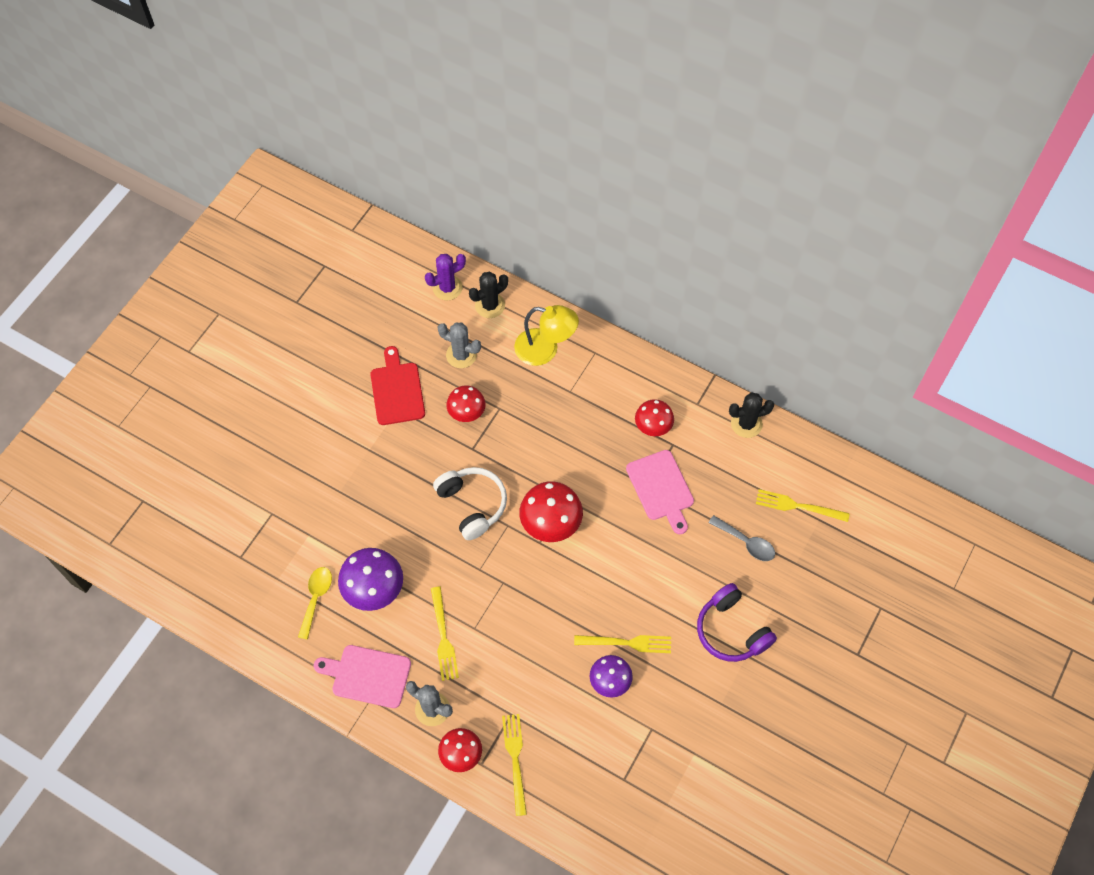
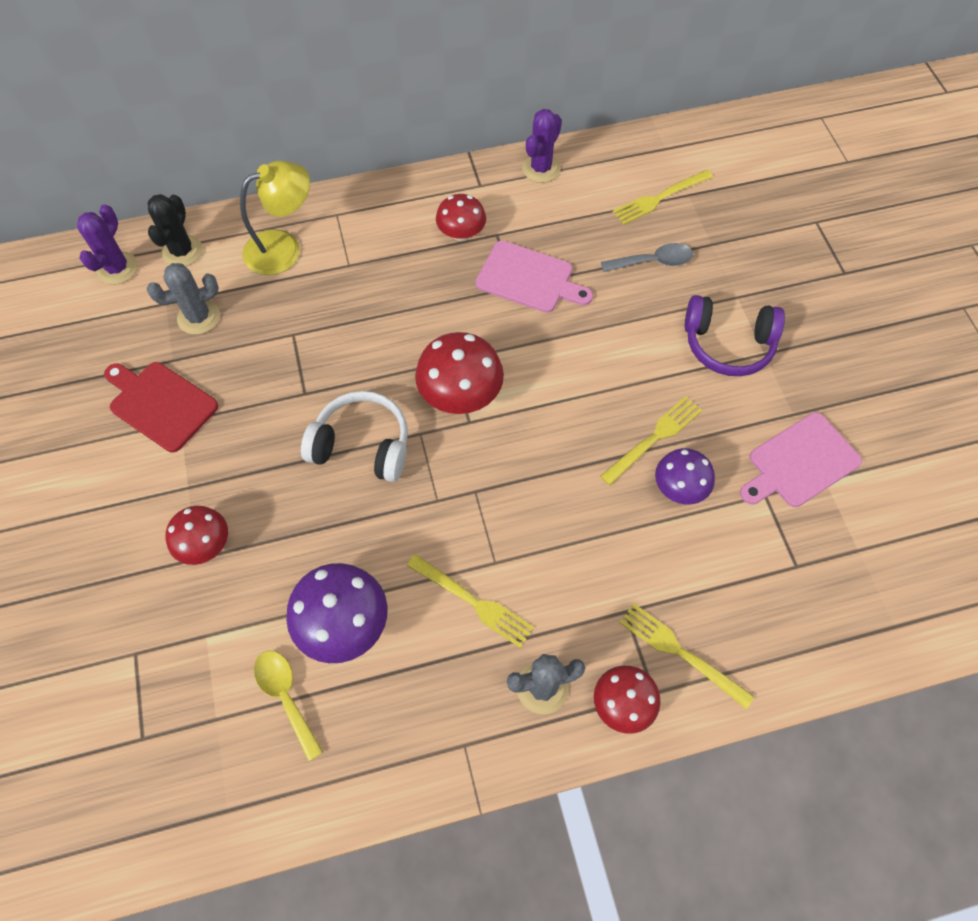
camera: 45 degrees left, 0 degrees up
(367, 675) = (434, 723): pink cutting board -> pink cutting board (800, 462)
(466, 412) = (261, 364): red mushroom -> red mushroom (205, 544)
(746, 424) = (541, 168): black cactus -> purple cactus

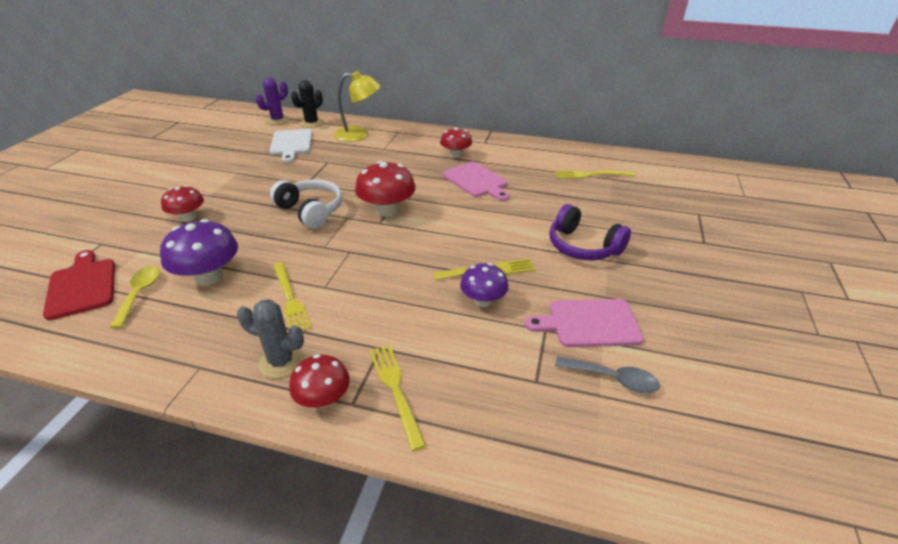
camera: 30 degrees right, 25 degrees down
(160, 404) = (237, 164): red cutting board -> red cutting board (82, 286)
(198, 317) = (291, 144): grey cactus -> white cutting board
(541, 168) = (526, 146): purple cactus -> none
(653, 262) = (562, 197): grey spoon -> grey spoon (612, 379)

